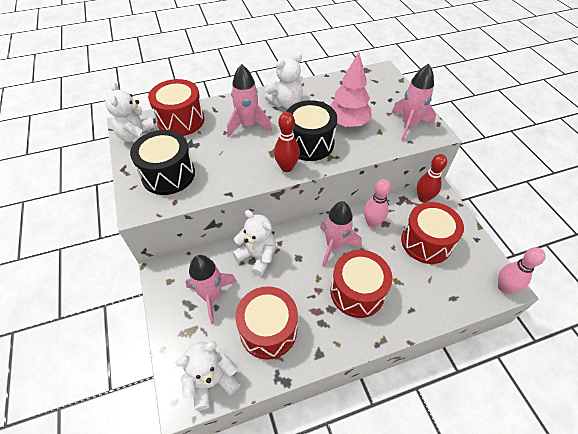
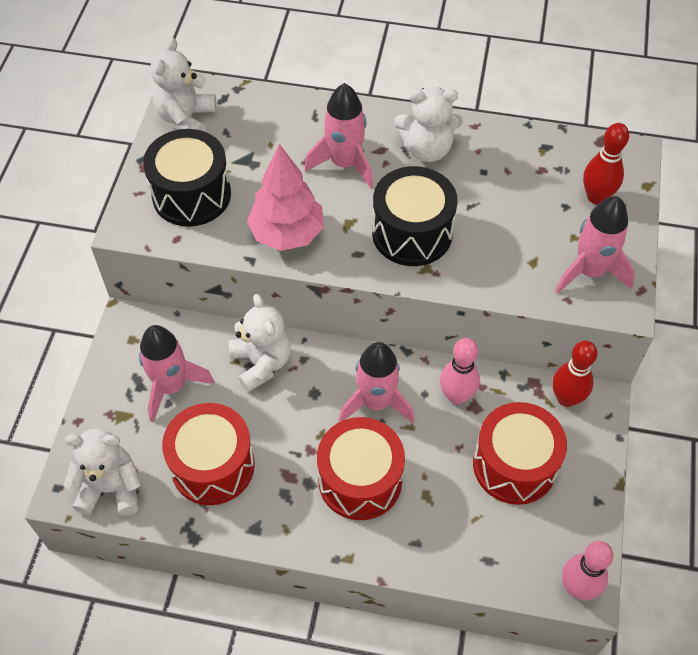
camera: 30 degrees right, 5 degrees up
(181, 120) = (257, 115): red drum -> none
(286, 167) = (352, 256): red bowling pin -> red bowling pin (596, 197)
(347, 123) = (494, 225): pink tree -> pink tree (287, 234)

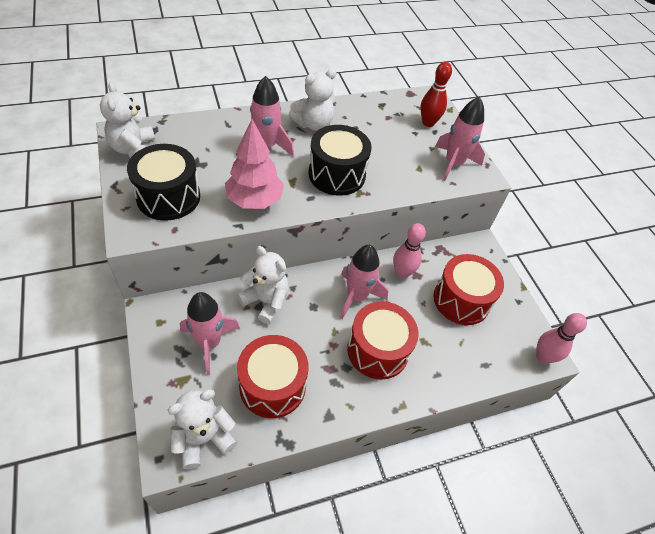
camera: 35 degrees left, 5 degrees down
(566, 398) = (463, 250): red bowling pin -> none

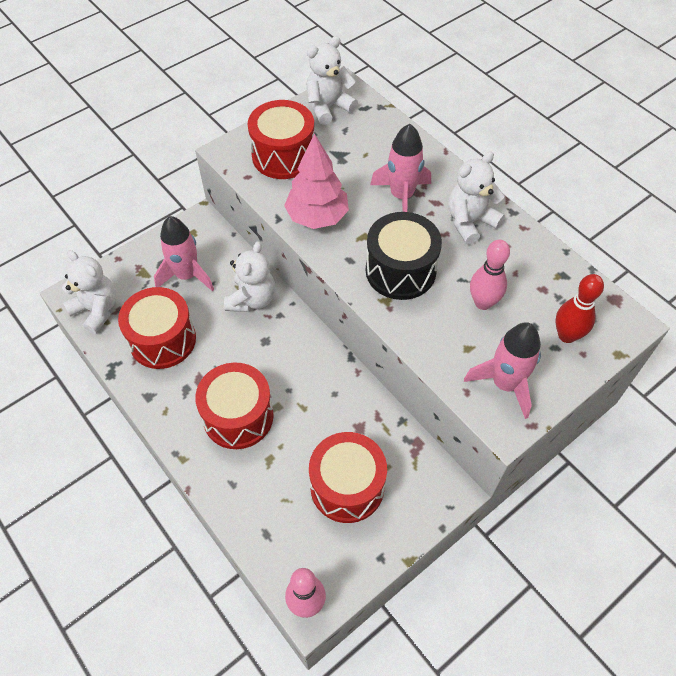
camera: 75 degrees right, 5 degrees up
(168, 197) = (283, 155): black drum -> red drum
(313, 124) = (470, 222): white teddy bear -> white teddy bear turned 105 degrees clockwise
(356, 296) = (297, 375): pink rocket -> none
(402, 273) = (354, 411): pink bowling pin -> pink bowling pin (483, 302)

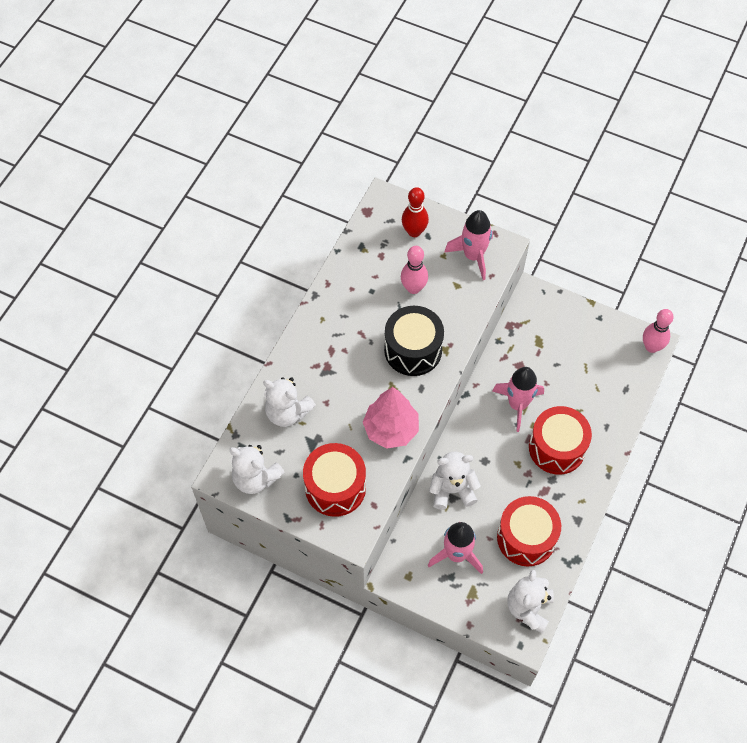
camera: 115 degrees left, 5 degrees up
(347, 486) = (566, 355): red drum -> none
(402, 196) = (337, 377): pink rocket -> pink rocket (517, 404)
(470, 222) = (340, 320): white teddy bear -> white teddy bear (287, 412)

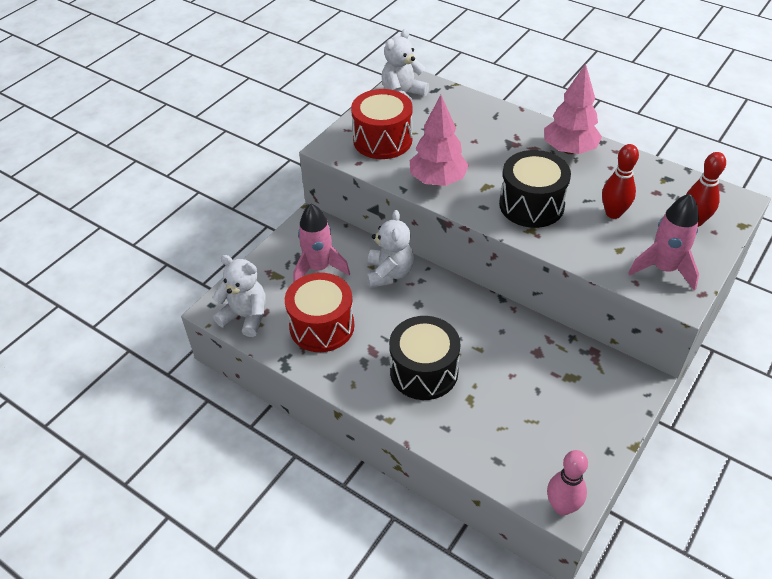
camera: 100 degrees right, 15 degrees down
(287, 412) = (466, 116): white teddy bear -> none
(330, 321) = (569, 150): none -> pink tree
(413, 288) = (613, 213): pink bowling pin -> red bowling pin
(517, 404) = (484, 343): pink rocket -> none
(557, 448) = (424, 371): red drum -> black drum

